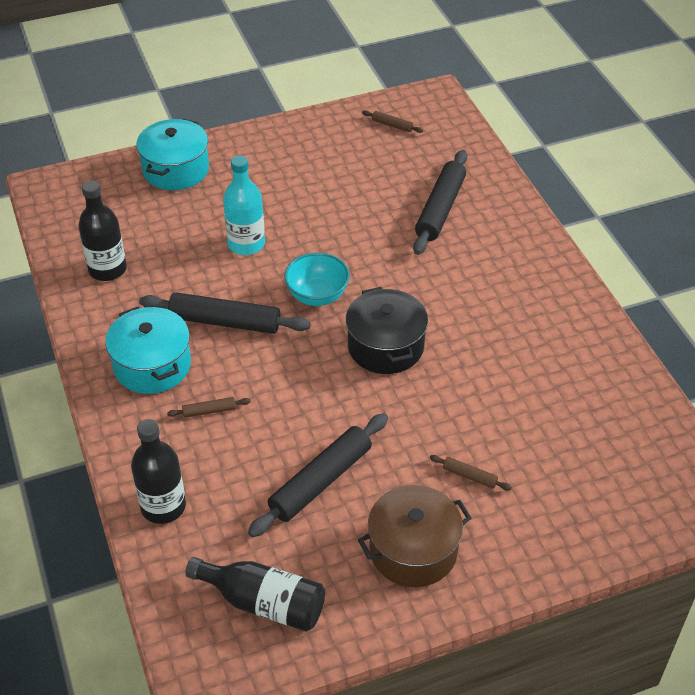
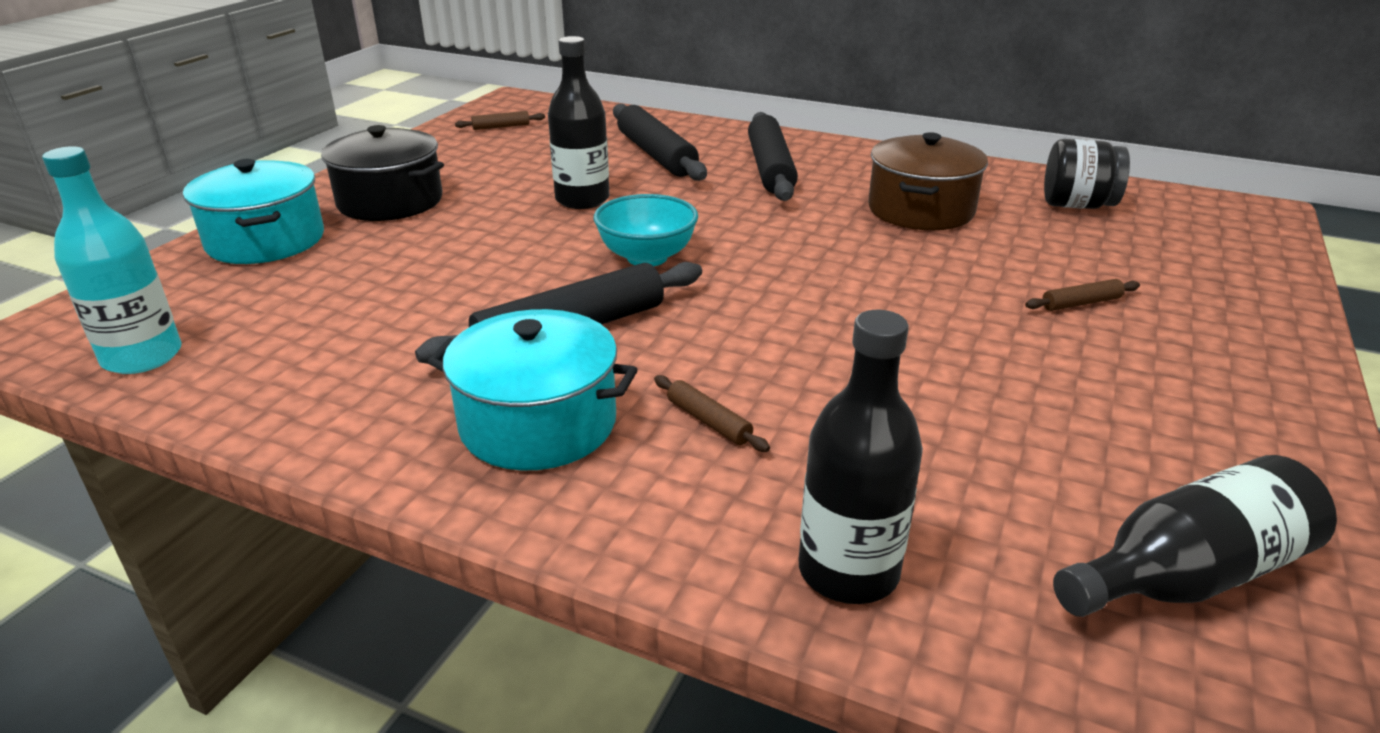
camera: 45 degrees left, 15 degrees down
(107, 269) = (293, 366): black bottle -> black bottle (582, 200)
(209, 411) = (709, 421): brown rolling pin -> brown rolling pin turned 75 degrees counterclockwise
(246, 244) = (479, 257): turquoise bottle -> turquoise bottle (142, 357)
(321, 481) = (971, 399): black rolling pin -> black rolling pin (770, 168)
(385, 346) = (798, 258): black pot -> black pot (390, 201)
(413, 550) = (1180, 393): brown pot -> brown pot (920, 210)
(611, 417) = (1077, 205): none -> black jar

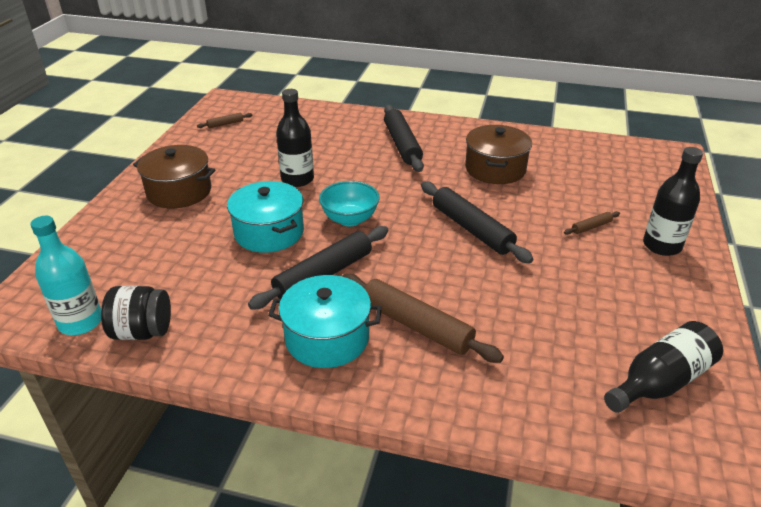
camera: 10 degrees left, 5 degrees up
(266, 240) = (114, 230): turquoise pot -> turquoise pot (269, 232)
(390, 201) = (179, 191): black pot -> brown pot
(656, 155) = (330, 139): black rolling pin -> black rolling pin (471, 229)
(709, 421) = (416, 325): brown rolling pin -> brown rolling pin, size x2.23
(848, 571) = (507, 402): black bottle -> black bottle (661, 246)
(1077, 205) = (579, 157): black jar -> black jar (142, 331)

